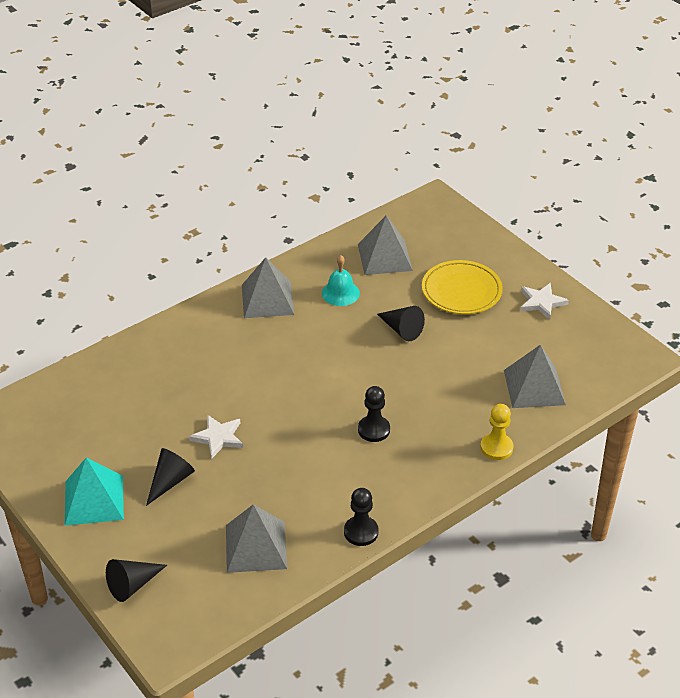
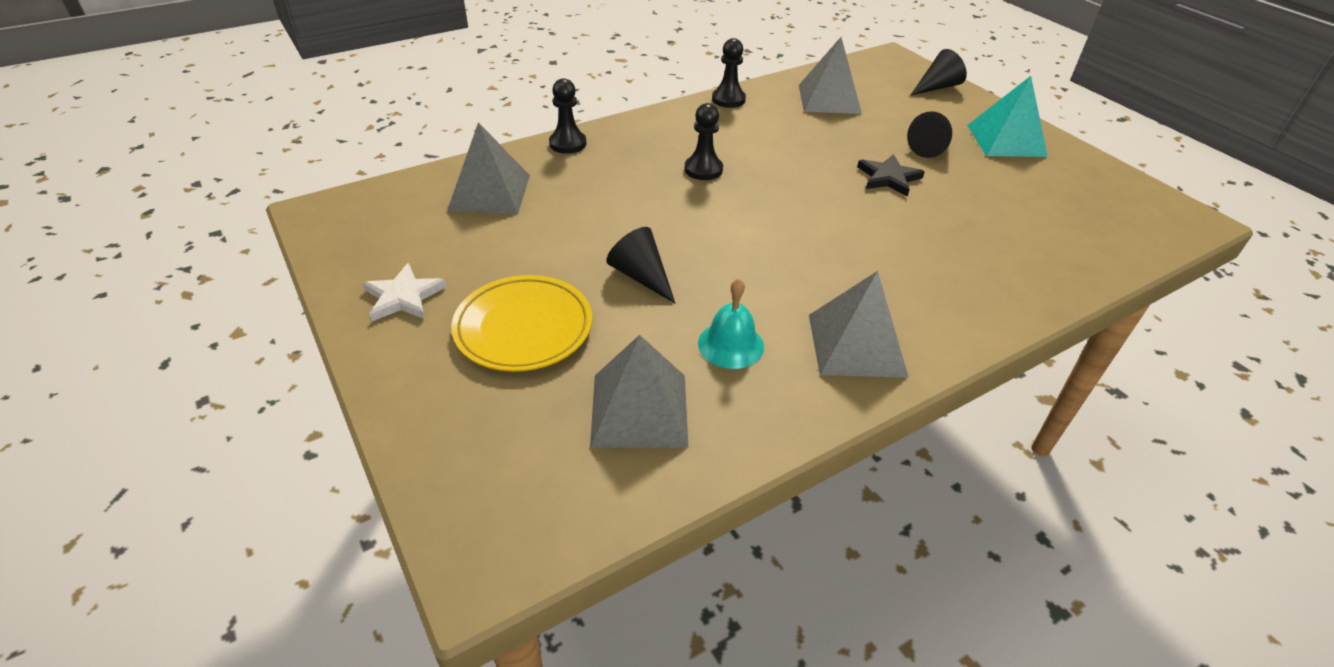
camera: 175 degrees left, 0 degrees up
(218, 437) = (888, 178): white star -> black star
(496, 448) = (568, 144): yellow pawn -> black pawn

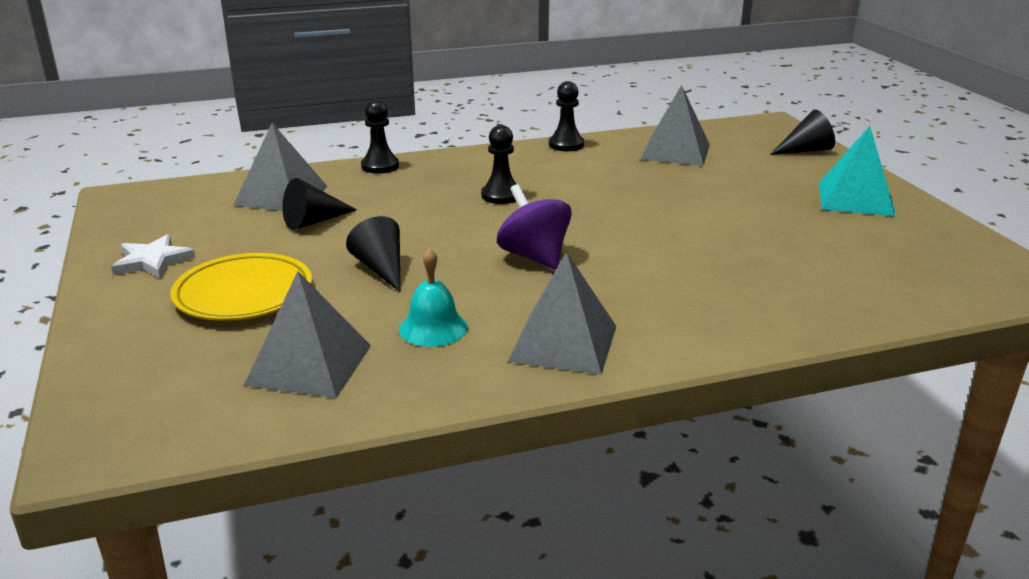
camera: 15 degrees right, 15 degrees down
(774, 242) = (534, 256): none -> purple spinning top
(888, 178) = (695, 218): black star -> none
(930, 147) = (762, 198): black cone -> black cone (313, 221)

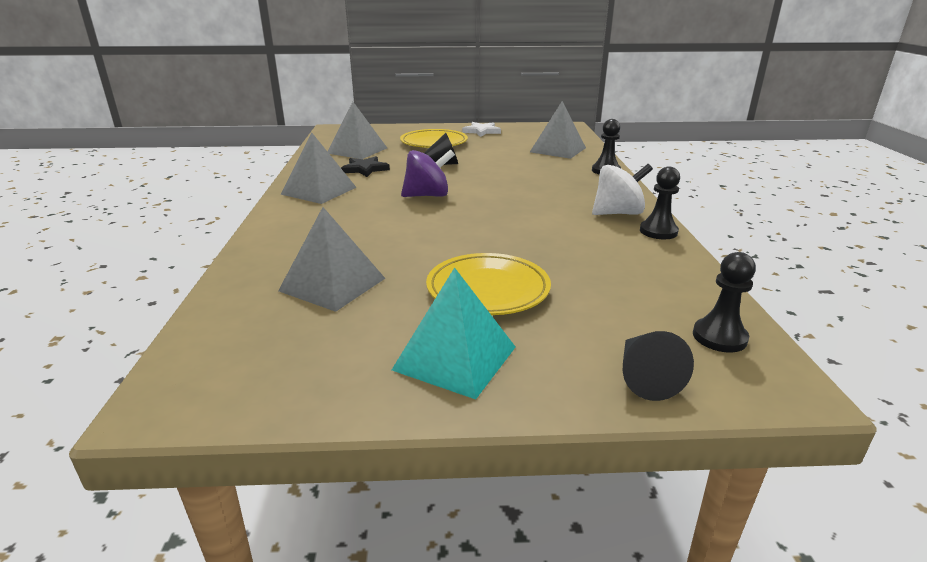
camera: 105 degrees right, 0 degrees up
(313, 221) = (514, 154): black cone -> none
(433, 328) = (365, 169): turquoise bell -> black star
(501, 195) = (536, 197): black pawn -> black pawn (719, 337)
(528, 159) = (618, 213): none -> white spinning top
(675, 151) = (638, 280): grey pyramid -> grey pyramid (332, 284)
(748, 198) = (488, 289): none -> yellow plate

